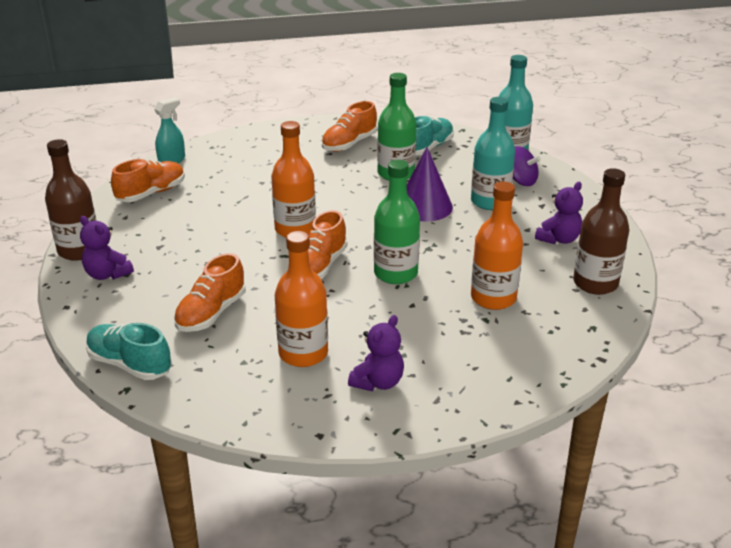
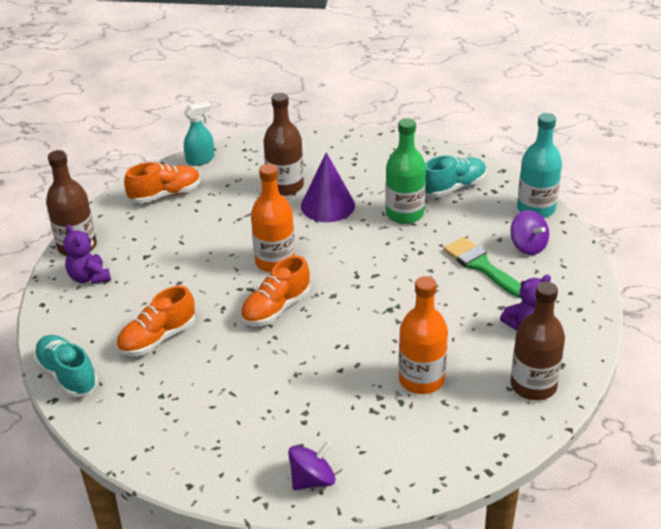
camera: 20 degrees right, 5 degrees up
(269, 169) = (285, 186): none -> brown bottle
(303, 353) = (216, 399): orange bottle -> none
(349, 144) = (377, 169): orange shoe -> none
(378, 382) = (266, 445): purple teddy bear -> none
(395, 273) = (343, 331): green bottle -> none
(424, 206) = (412, 259): purple cone -> purple cone (327, 205)
(442, 402) = (312, 480): none -> purple spinning top
(490, 201) = (481, 266): turquoise bottle -> green brush

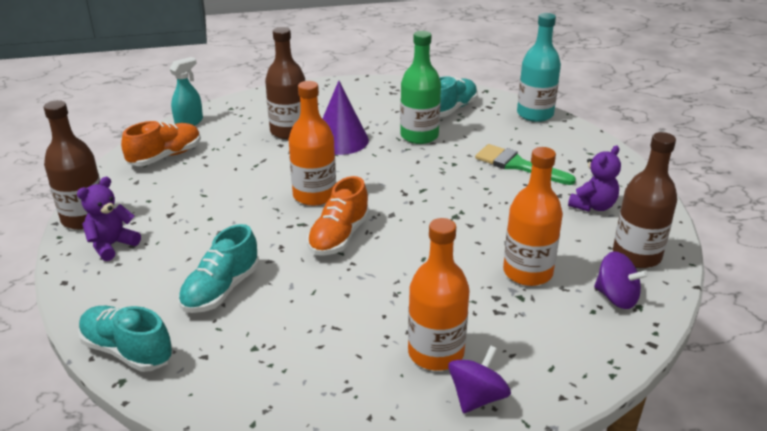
camera: 20 degrees left, 5 degrees down
(89, 277) = (112, 245): purple teddy bear -> purple teddy bear turned 90 degrees clockwise
(157, 338) = (221, 290): orange shoe -> turquoise shoe
(300, 435) = (436, 353): none -> orange bottle
(528, 246) = (548, 143): purple spinning top -> purple spinning top (616, 297)

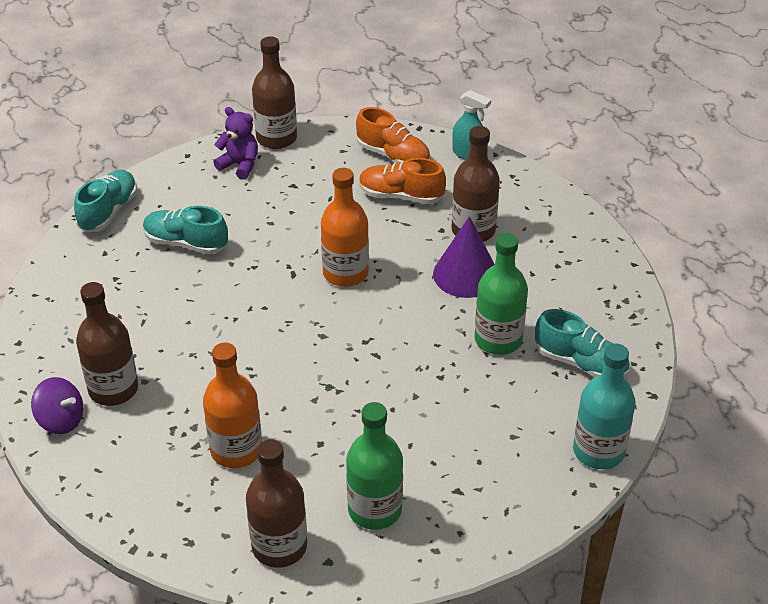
camera: 80 degrees right, 10 degrees up
(339, 236) = (276, 302): orange shoe -> orange shoe (401, 196)
(436, 353) = (113, 389): orange bottle -> brown bottle
(518, 165) = (452, 436): green brush -> none
(593, 206) = (375, 509): purple teddy bear -> green bottle
(616, 297) = (202, 523): purple spinning top -> none

